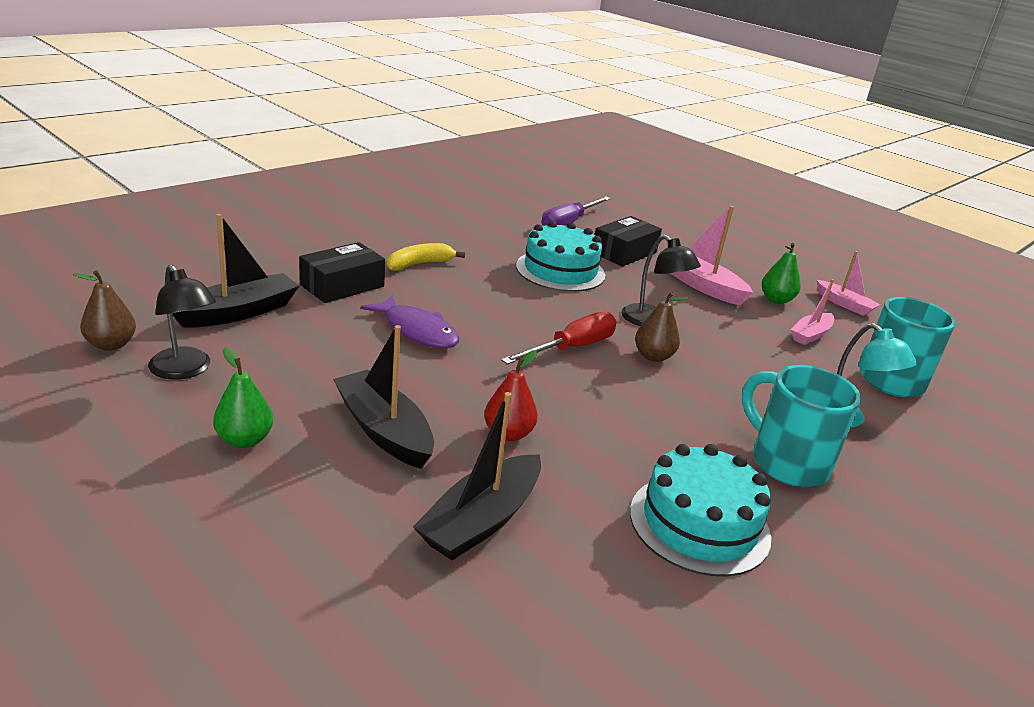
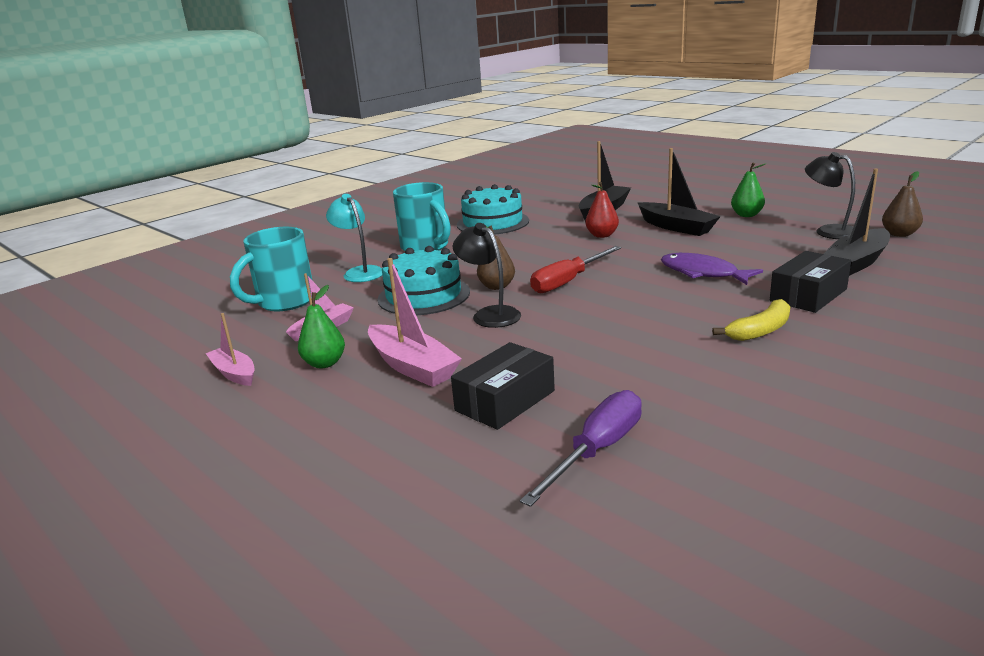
camera: 175 degrees left, 5 degrees down
(560, 270) = (592, 353): turquoise cake -> turquoise cake (424, 295)

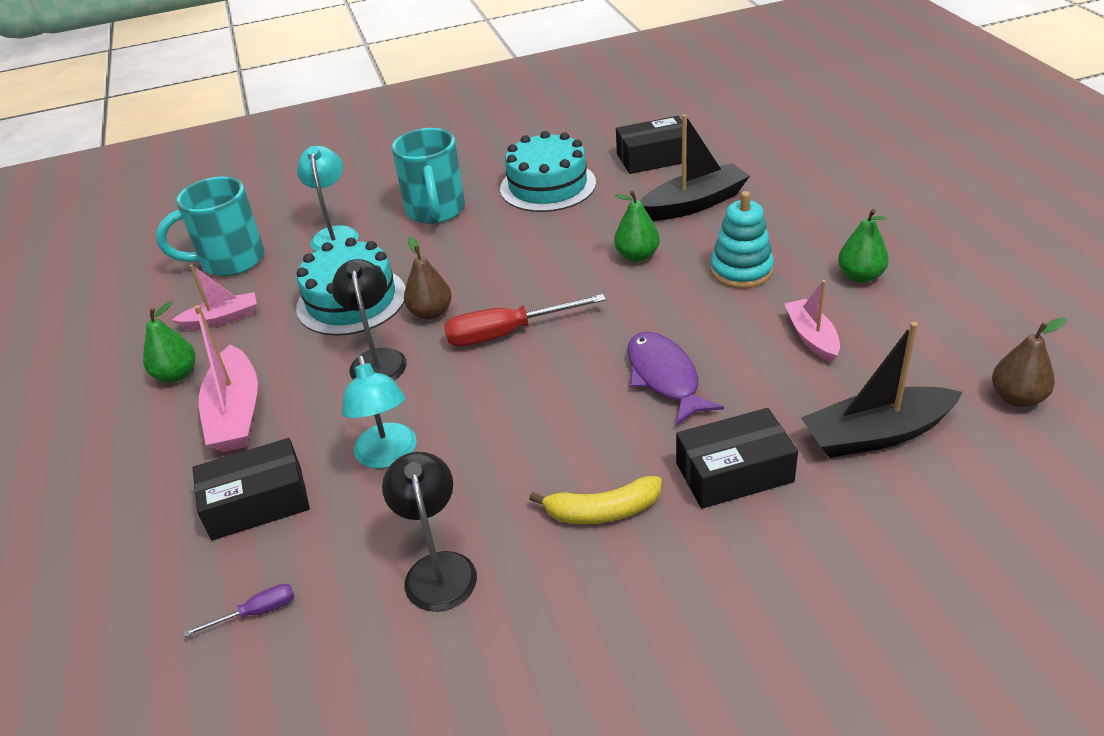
camera: 30 degrees right, 15 degrees up
(234, 373) = (103, 357): pink boat -> pink boat (811, 337)
(547, 200) = (654, 158): none -> black box
(573, 351) = (388, 456): none -> turquoise lamp
(597, 450) = (256, 613): purple screwdriver -> purple screwdriver, size x0.51
(602, 235) = (637, 256): red pear -> green pear
(676, 227) = (741, 271): black boat -> turquoise stacking toy
(828, 231) = (925, 353): black lamp -> black lamp (438, 568)

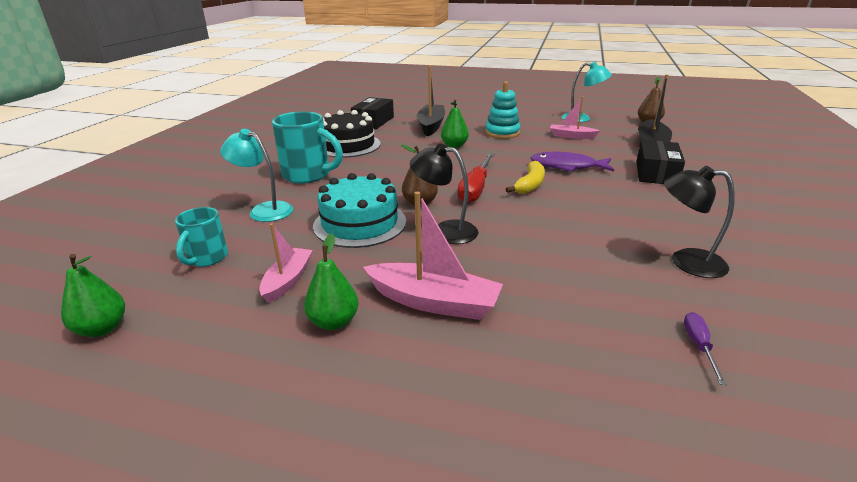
camera: 60 degrees left, 10 degrees down
(230, 261) = (207, 258): turquoise mug -> turquoise mug, size x0.60
(257, 502) = (563, 316): black box -> none
(388, 456) = (557, 252): turquoise lamp -> turquoise lamp (582, 118)
(548, 186) = (347, 145): turquoise cake -> black cake
(603, 511) = (664, 206): yellow banana -> yellow banana (530, 185)
(860, 276) = (539, 119): green pear -> green pear (102, 329)

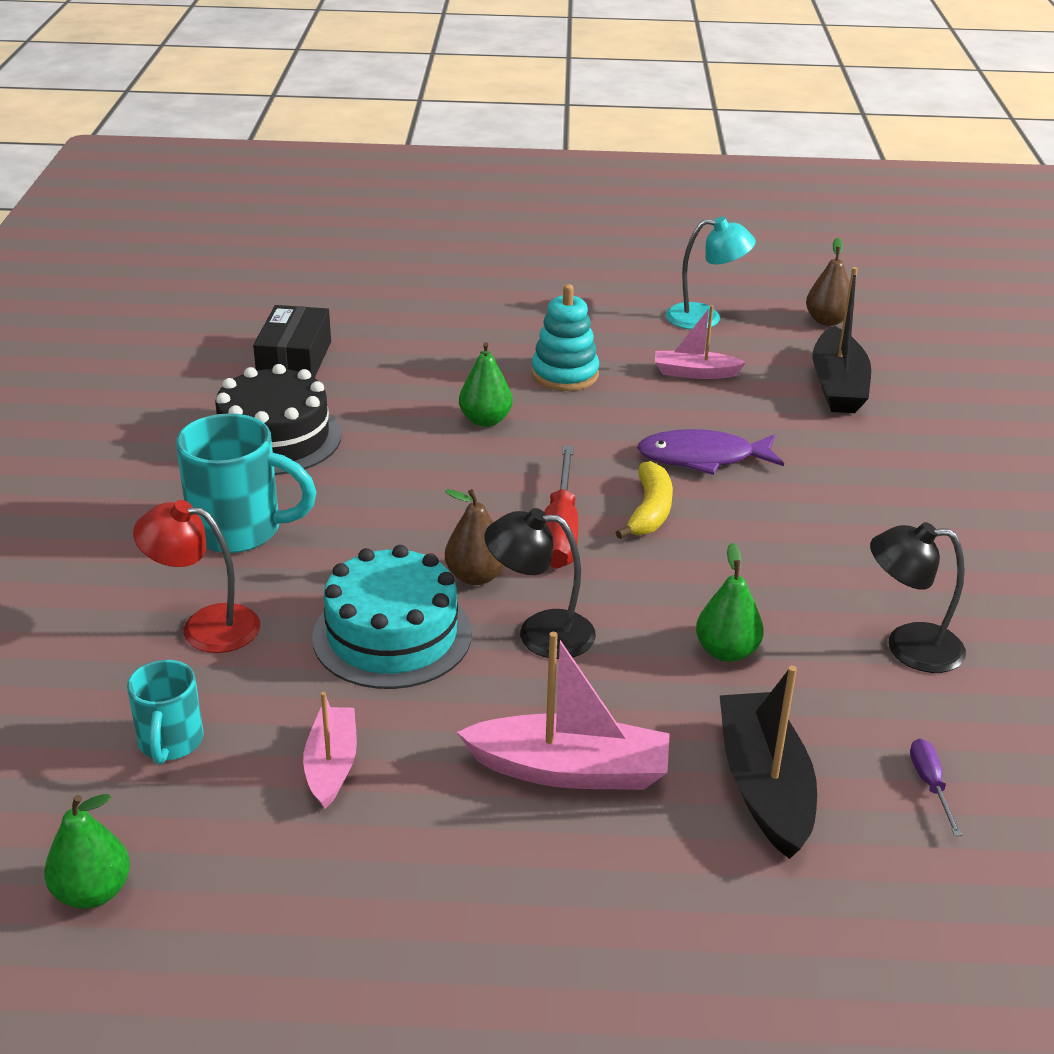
camera: 15 degrees left, 5 degrees up
(264, 210) = (205, 626): turquoise lamp -> red lamp
(334, 322) = (439, 825): green pear -> green pear (726, 651)
(431, 126) = (419, 364): black boat -> black boat (764, 786)
(656, 173) = (851, 459): black box -> none

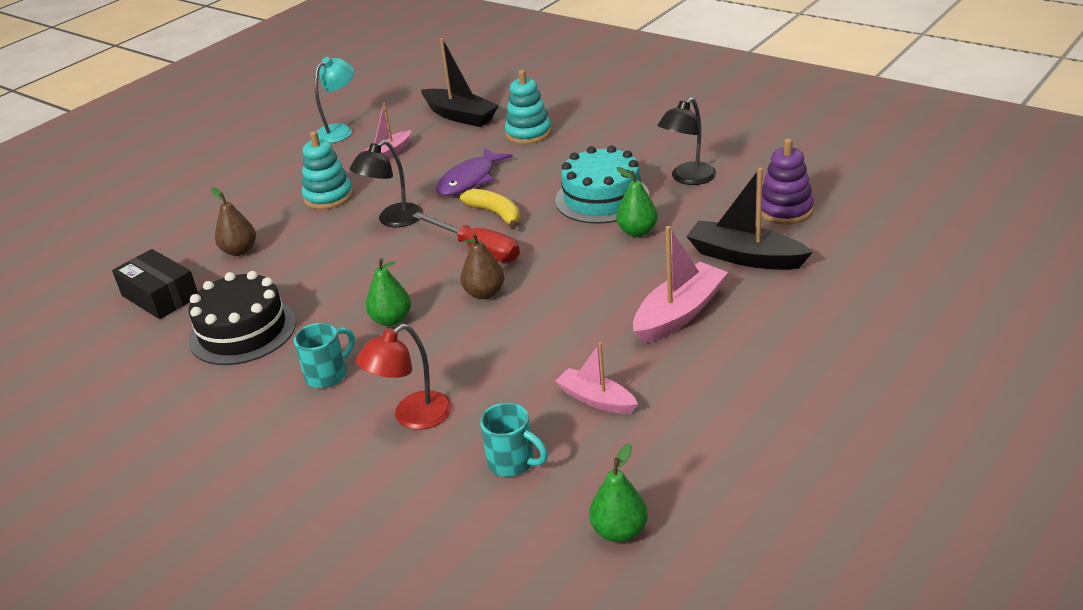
camera: 50 degrees left, 0 degrees up
(240, 530) = (328, 375): turquoise mug -> turquoise mug, size x0.60
(392, 635) = (504, 342): turquoise cake -> turquoise cake (602, 198)
(485, 420) = (336, 241): green pear -> green pear (391, 320)
(540, 633) = (559, 287): black lamp -> black lamp (393, 220)
(827, 321) = (397, 96): brown pear -> brown pear (239, 251)
(861, 456) = (528, 133): none -> turquoise stacking toy
(930, 785) = (785, 210): purple screwdriver -> purple stacking toy

